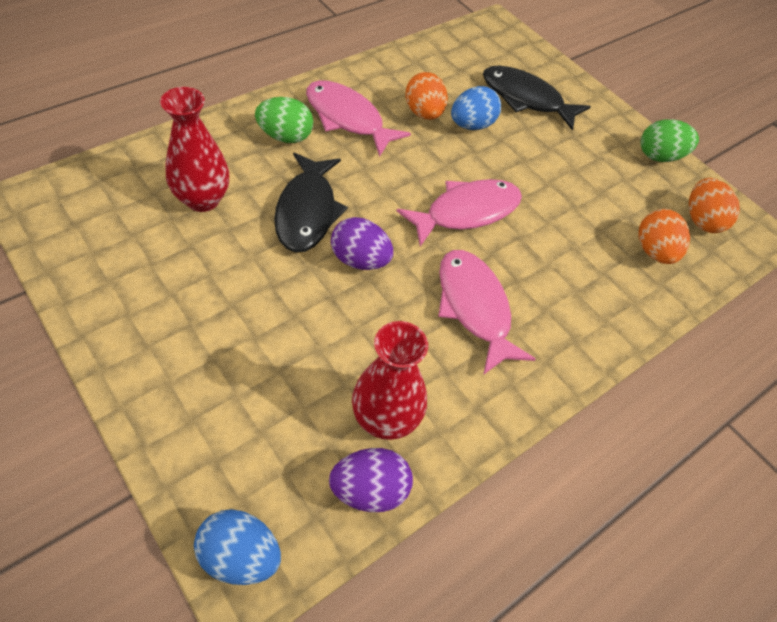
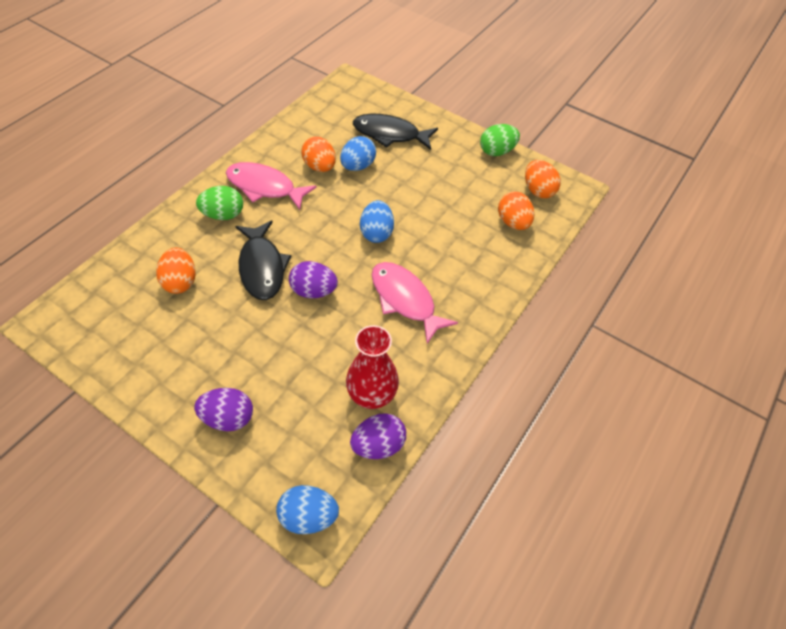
camera: 15 degrees left, 0 degrees up
(191, 386) = (228, 418): none -> purple egg
(203, 199) = (180, 281): red vase -> orange egg
(466, 212) = (376, 233): pink fish -> blue egg

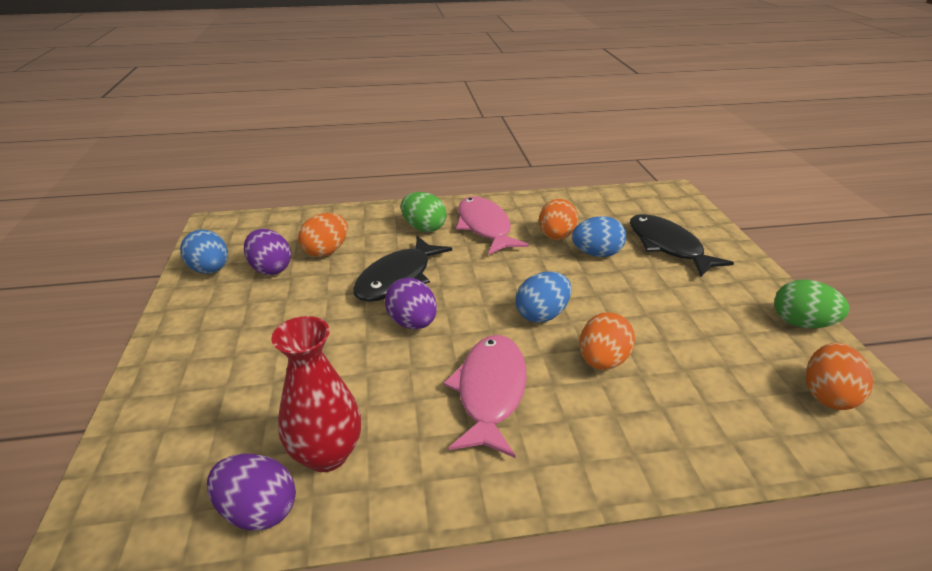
camera: 50 degrees right, 20 degrees down
(228, 418) = (199, 368): purple egg -> purple egg (271, 268)
(308, 516) = (105, 514): blue egg -> blue egg (210, 270)
(513, 222) = (741, 406): orange egg -> orange egg (602, 361)

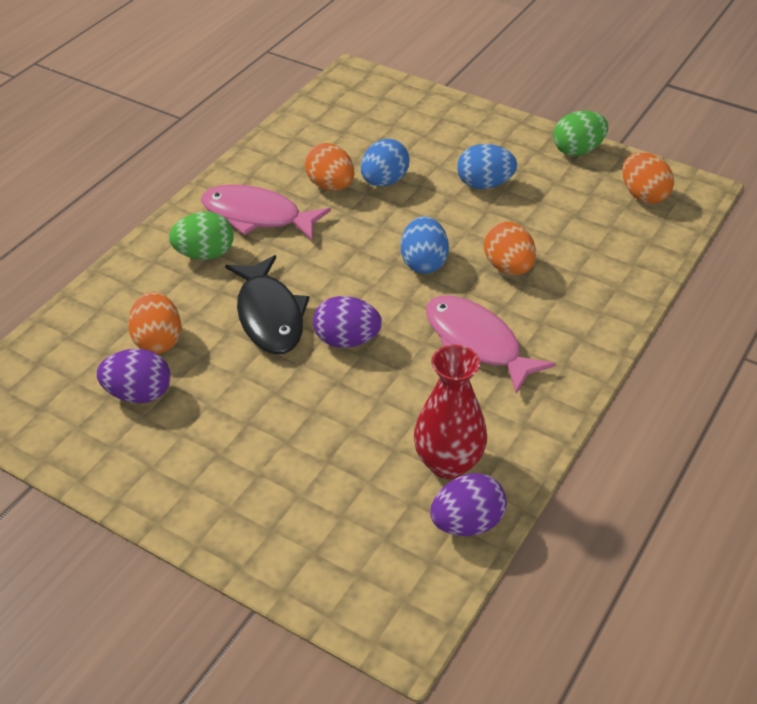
camera: 50 degrees left, 10 degrees up
(210, 270) = (80, 441): blue egg -> blue egg (484, 184)
(667, 246) = (423, 139): black fish -> none

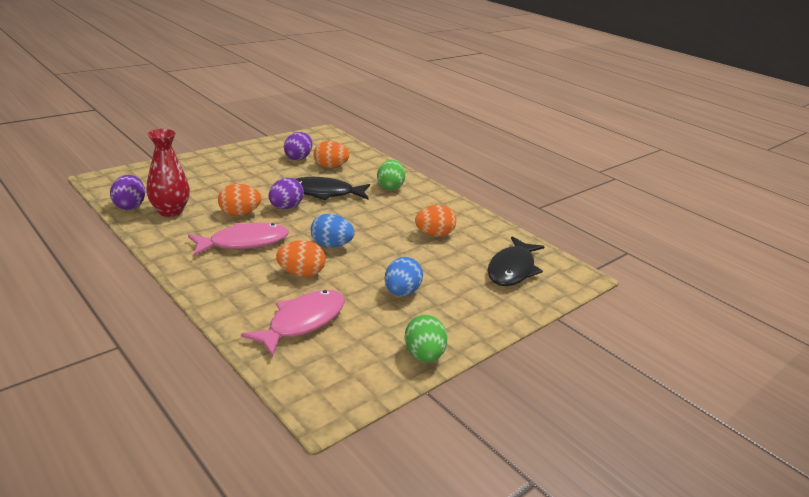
camera: 105 degrees right, 15 degrees down
(257, 216) = (416, 206): pink fish -> pink fish (302, 322)
(374, 118) = (512, 269): none -> black fish
(384, 181) = (428, 254): blue egg -> none
(643, 195) = (337, 369): orange egg -> orange egg (240, 213)

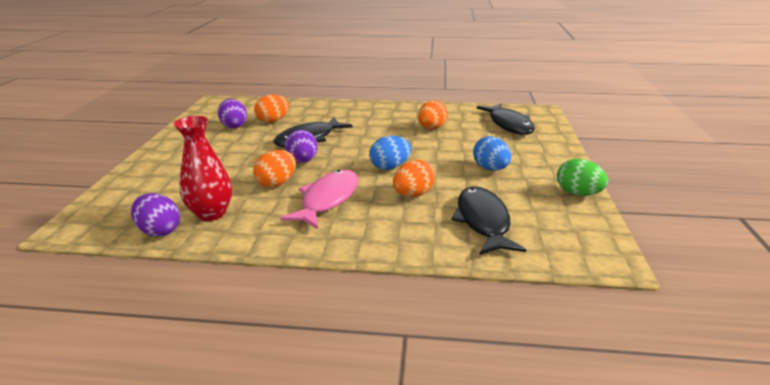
camera: 40 degrees left, 0 degrees up
(302, 322) = (483, 221): pink fish -> black fish
(390, 187) = (344, 115): green egg -> none

